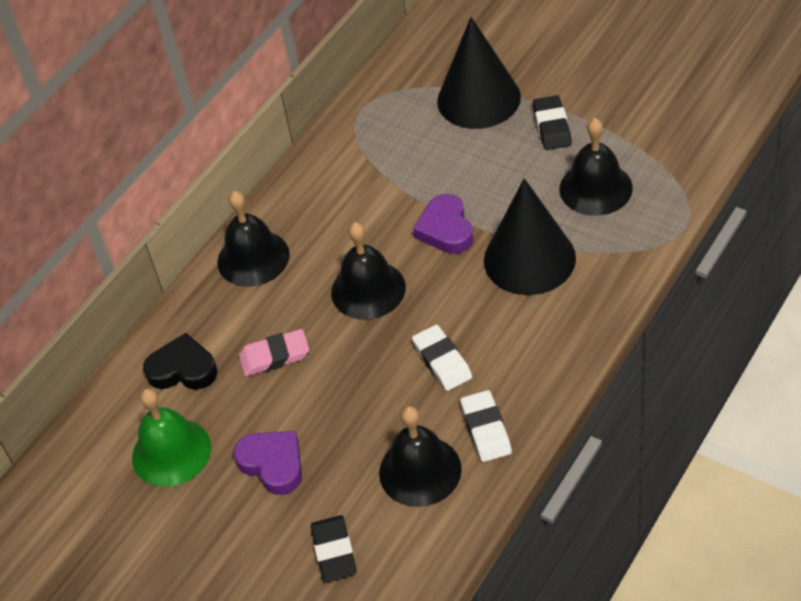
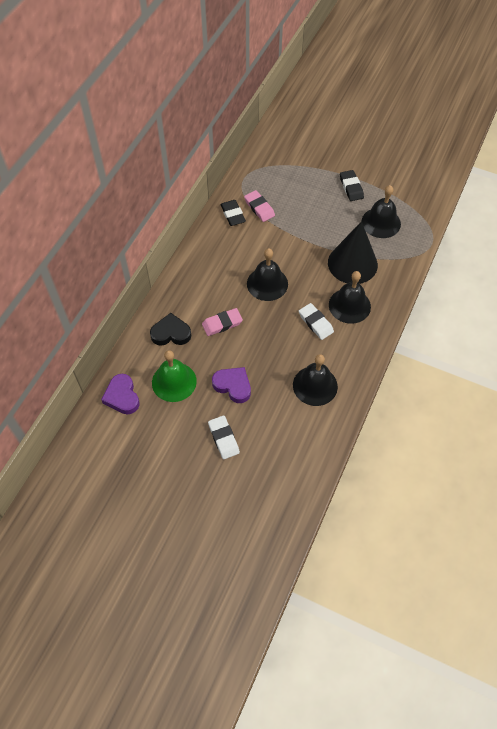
camera: 15 degrees left, 10 degrees up
(253, 258) = (199, 267): black bell -> black bell (349, 305)
(334, 551) = (276, 433): black eraser -> black eraser (233, 215)
(379, 159) = (259, 208): none -> pink eraser
(446, 229) = (304, 248): purple heart -> purple heart (122, 396)
(478, 99) = (308, 172): black cone -> none
(486, 429) = (346, 360): white eraser -> white eraser (223, 438)

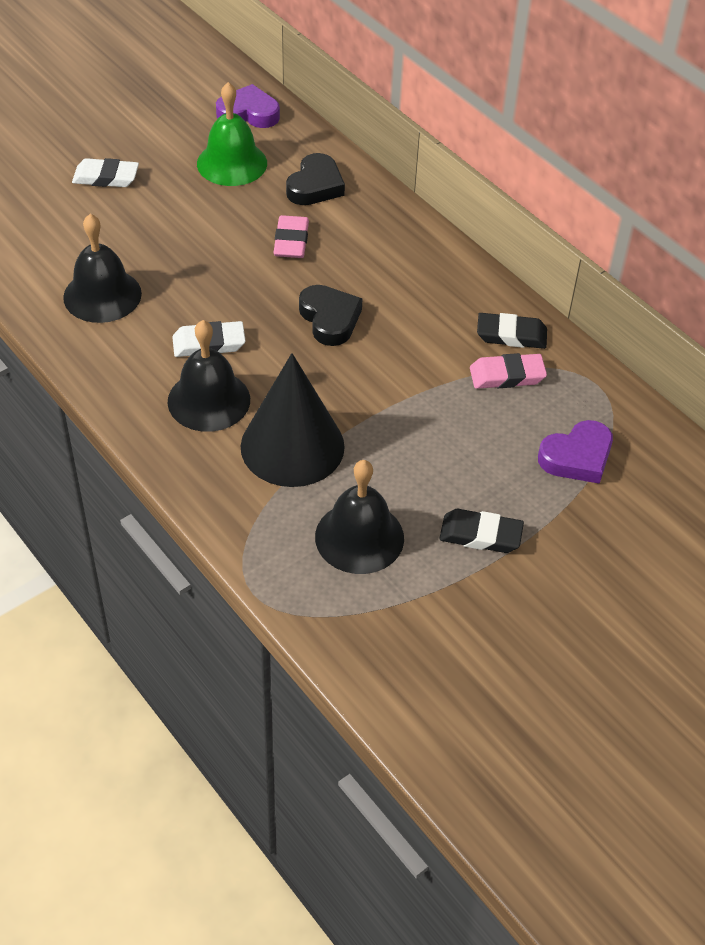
camera: 115 degrees right, 10 degrees down
(233, 386) = (176, 214): purple heart -> purple heart (577, 457)
(267, 283) = (330, 319): black bell -> black heart

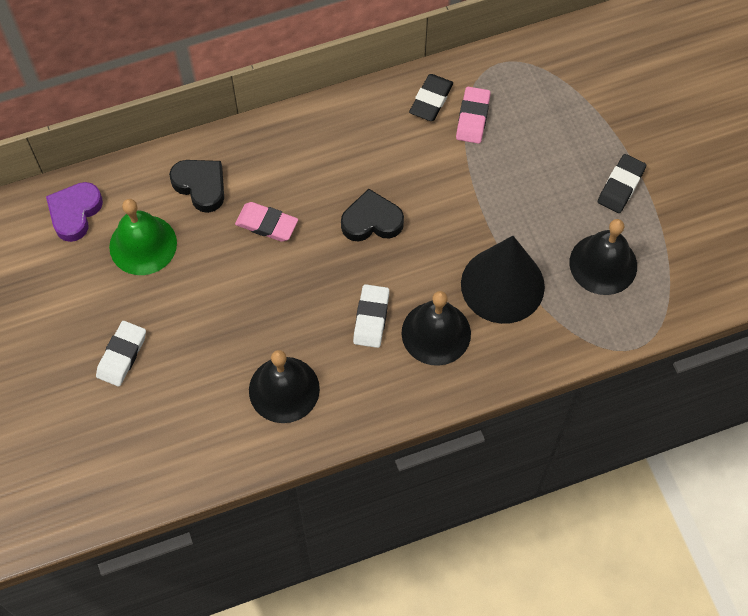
camera: 70 degrees left, 15 degrees up
(577, 457) = (566, 101): purple heart -> none

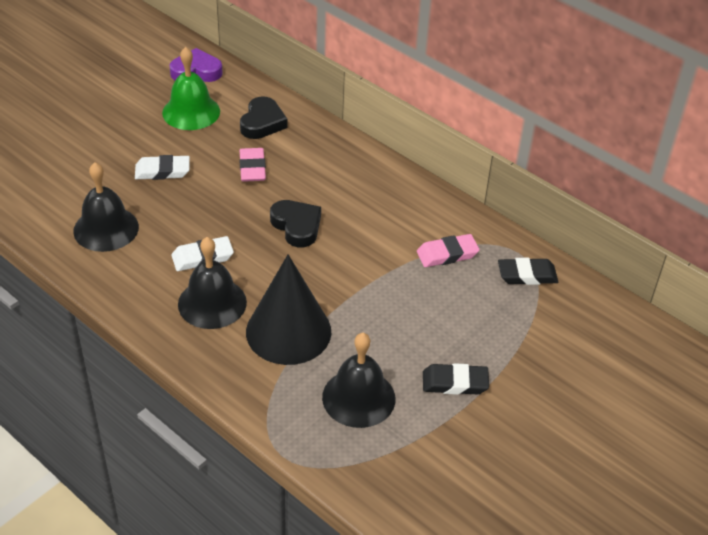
camera: 60 degrees right, 20 degrees down
(122, 355) = (89, 134): white eraser -> white eraser (162, 171)
(431, 100) = (443, 222): black eraser -> black eraser (527, 275)

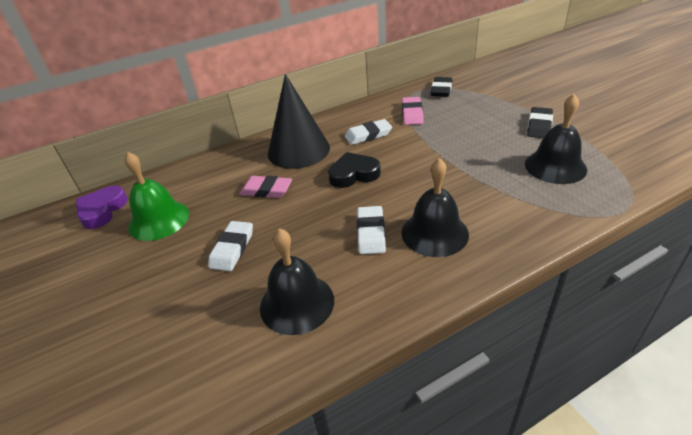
camera: 65 degrees left, 5 degrees down
(262, 123) = (211, 178): black heart -> none
(288, 331) = (479, 192): black cone -> black cone (298, 150)
(381, 223) = (368, 135): none -> white eraser

